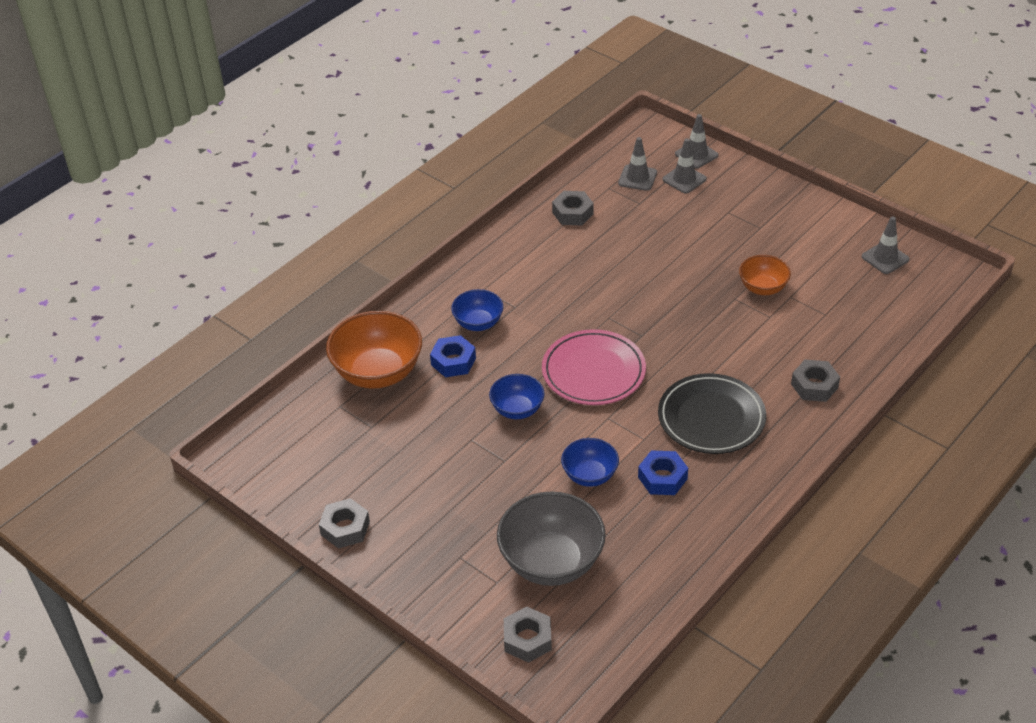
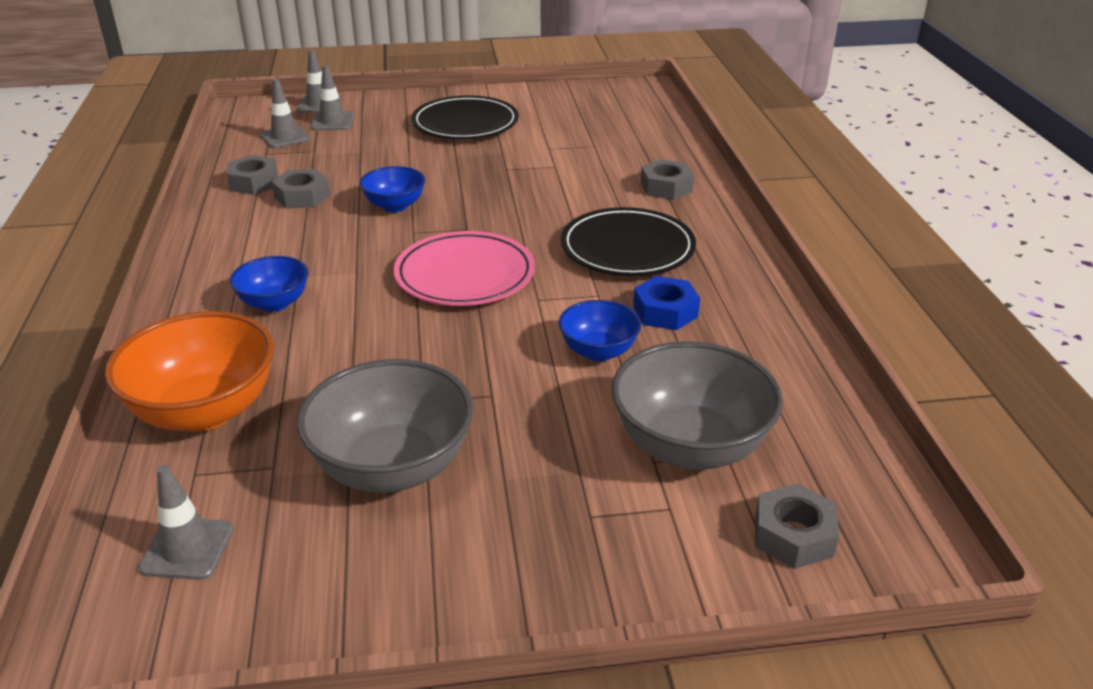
camera: 50 degrees left, 10 degrees down
(345, 528) = (397, 598): grey nut -> grey nut (302, 196)
(415, 466) = (392, 467): none -> grey bowl
(453, 361) = (293, 348): blue nut -> none
(517, 409) = (434, 346): blue bowl -> blue bowl (395, 206)
(763, 288) = (518, 153): orange bowl -> none
(768, 235) = (465, 124): none -> black plate
(885, 258) = (578, 100): grey traffic cone -> grey traffic cone (187, 549)

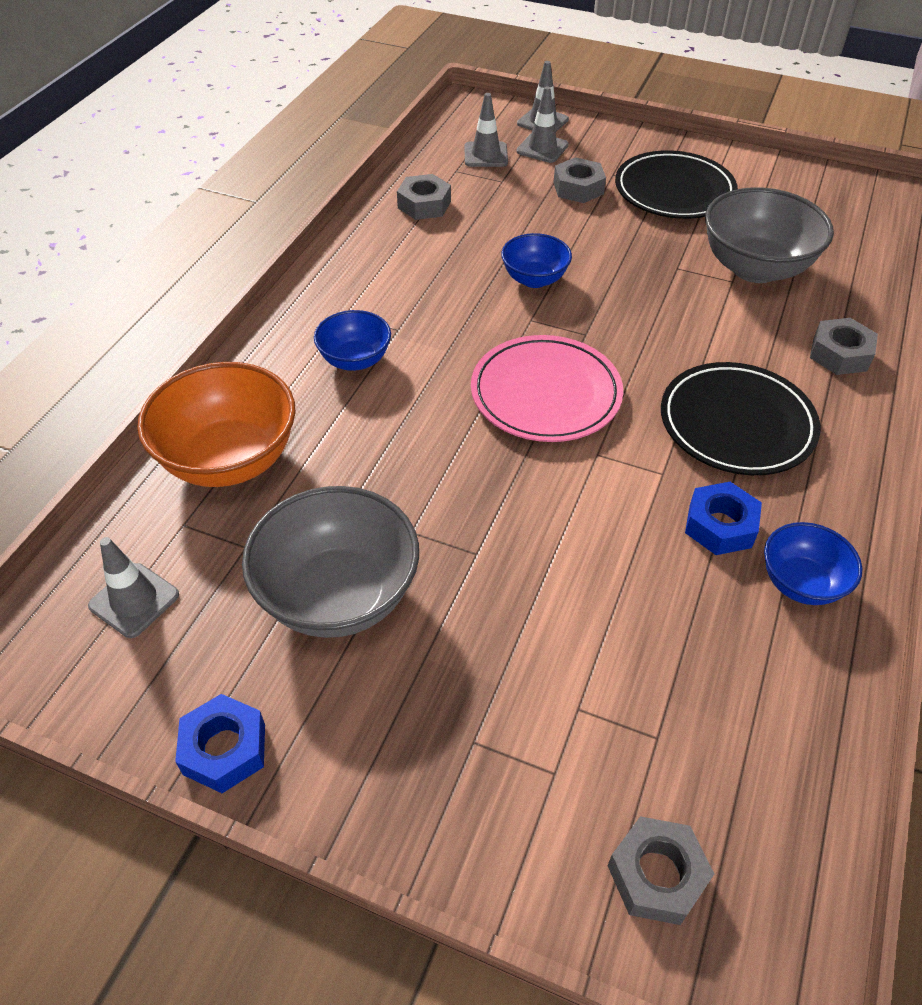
camera: 30 degrees right, 15 degrees up
(302, 196) = (456, 237): grey nut -> grey nut (578, 188)
(373, 617) = (224, 749): none -> blue nut
(598, 351) = (614, 547): blue bowl -> blue bowl (801, 583)
(690, 446) = (627, 710): grey bowl -> grey bowl (755, 268)

